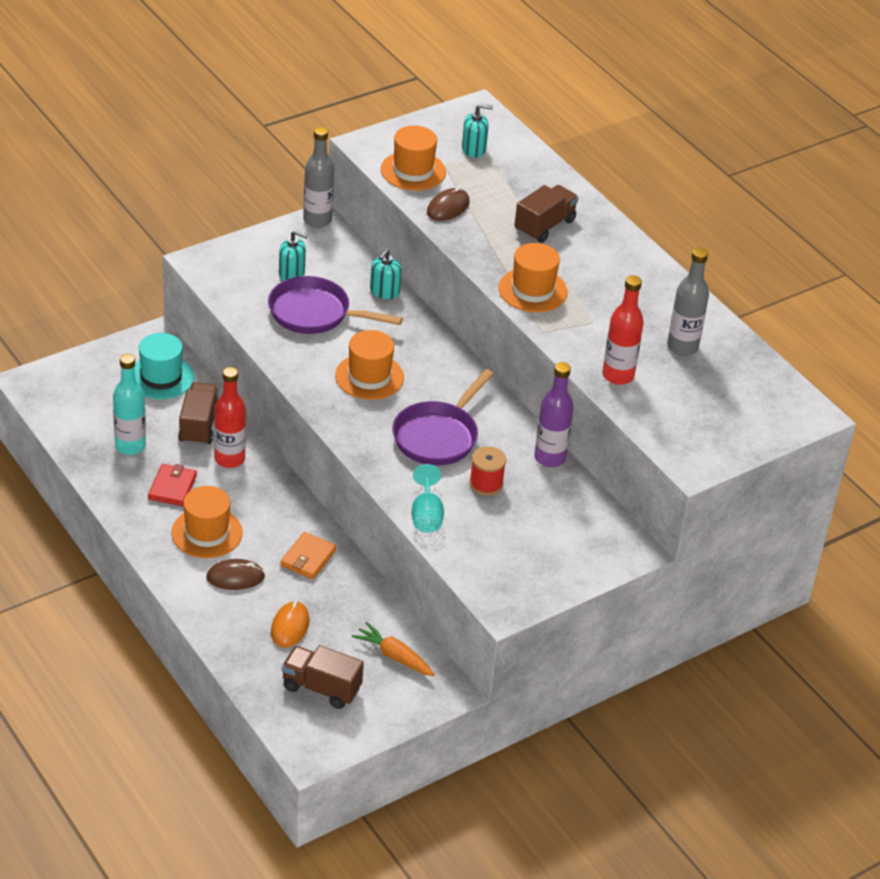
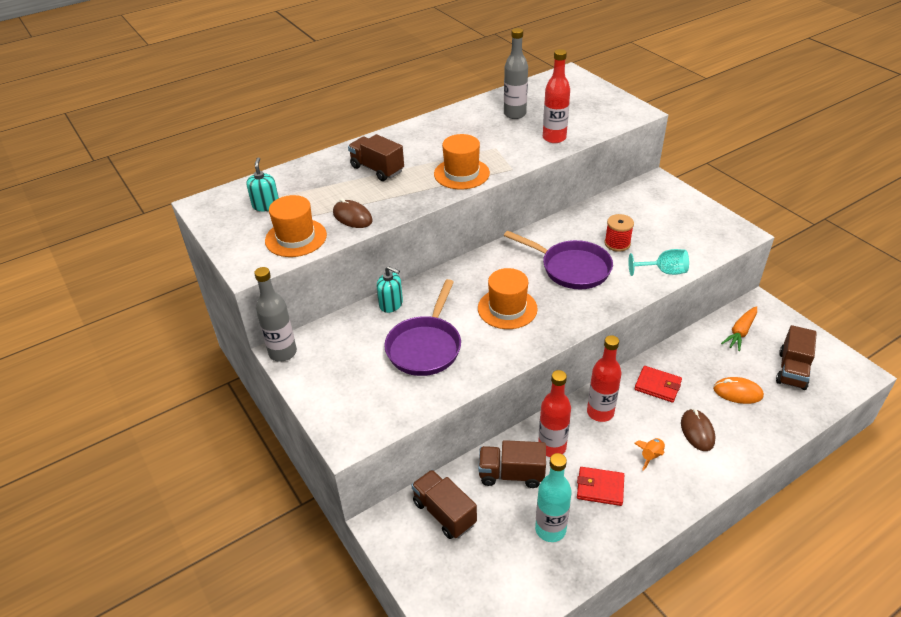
camera: 85 degrees left, 0 degrees up
(161, 377) = (444, 513): turquoise hat -> brown truck
(207, 533) = (651, 456): orange hat -> orange rocket
(273, 503) = (600, 412): none -> red bottle
(292, 274) = (367, 366): turquoise soap dispenser -> none
(308, 558) = (657, 386): orange wallet -> red wallet
(549, 458) = (579, 215): purple bottle -> none

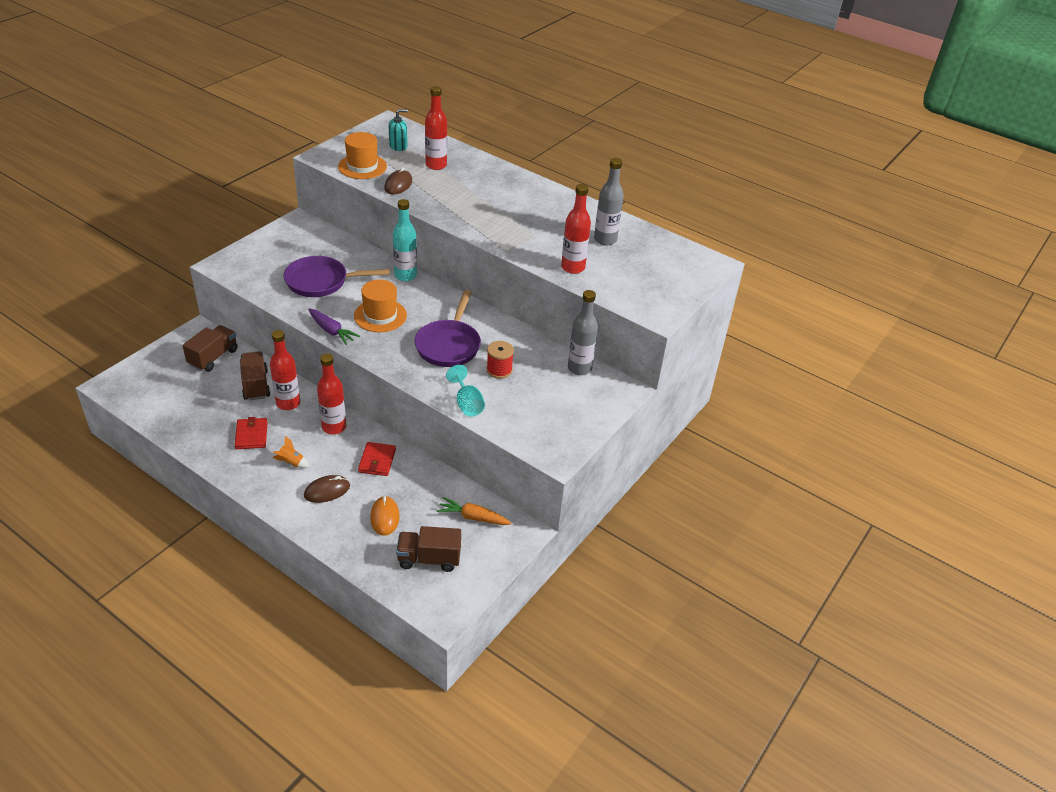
camera: 65 degrees right, 0 degrees up
(283, 353) = (297, 220): grey bottle -> grey bottle (579, 368)
(326, 186) = (436, 165): none -> red bottle
(377, 169) = (471, 183): brown truck -> none
(391, 304) = (365, 257): turquoise soap dispenser -> none
(461, 173) = (484, 225): orange hat -> none
(523, 350) = (331, 331): none -> purple carrot
(550, 529) = (207, 413): turquoise bottle -> turquoise bottle (405, 275)

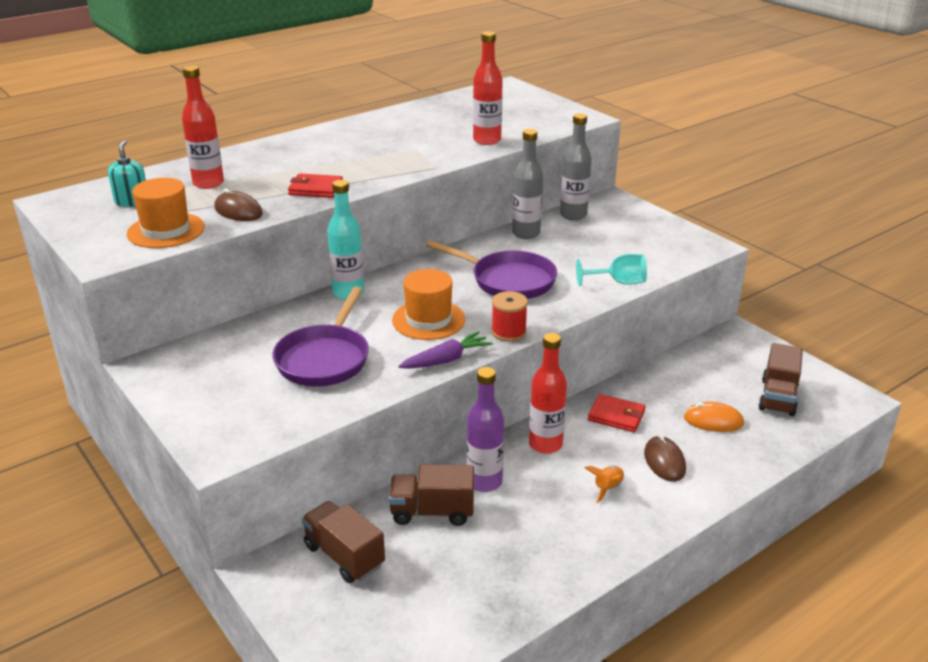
camera: 70 degrees left, 10 degrees down
(251, 435) = (543, 523): red wallet -> red wallet (316, 189)
(288, 403) = (484, 482): red bottle -> purple bottle
(473, 517) = (715, 360): orange carrot -> none
(499, 370) = (564, 257): red spool -> red spool (508, 332)
(605, 240) = (441, 120): grey bottle -> grey bottle (526, 233)

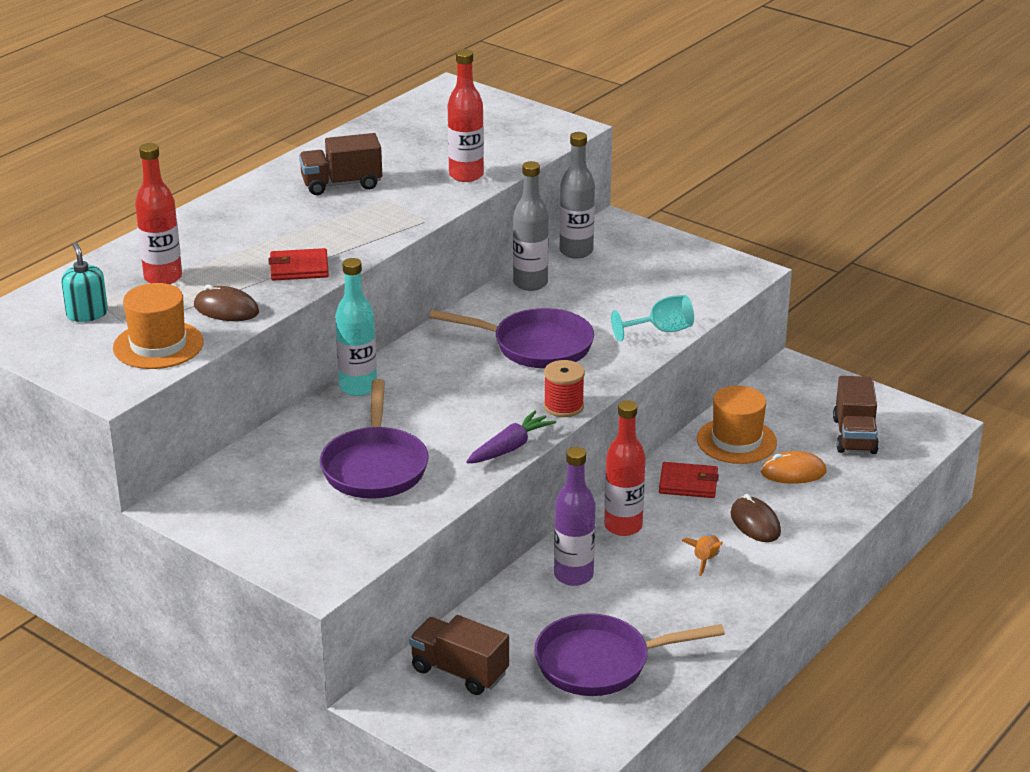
camera: 15 degrees left, 0 degrees up
(428, 320) = (468, 406): orange hat -> orange hat (736, 441)
(432, 512) = (531, 614): brown truck -> brown truck (341, 184)
(474, 572) = (600, 663): none -> purple pan

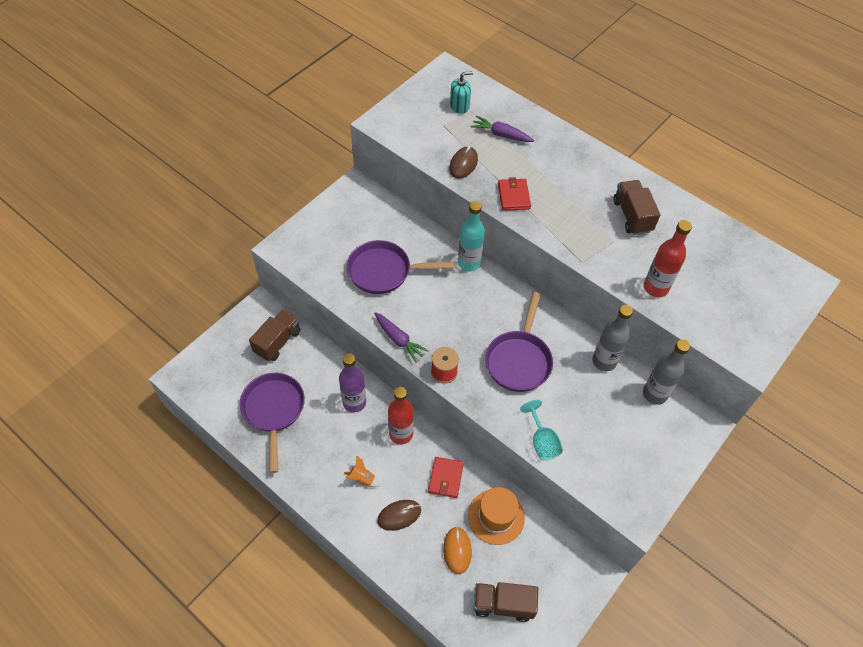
camera: 90 degrees right, 25 degrees up
(158, 345) = (424, 137): orange hat -> none
(163, 277) = (501, 134): red bottle -> purple carrot

